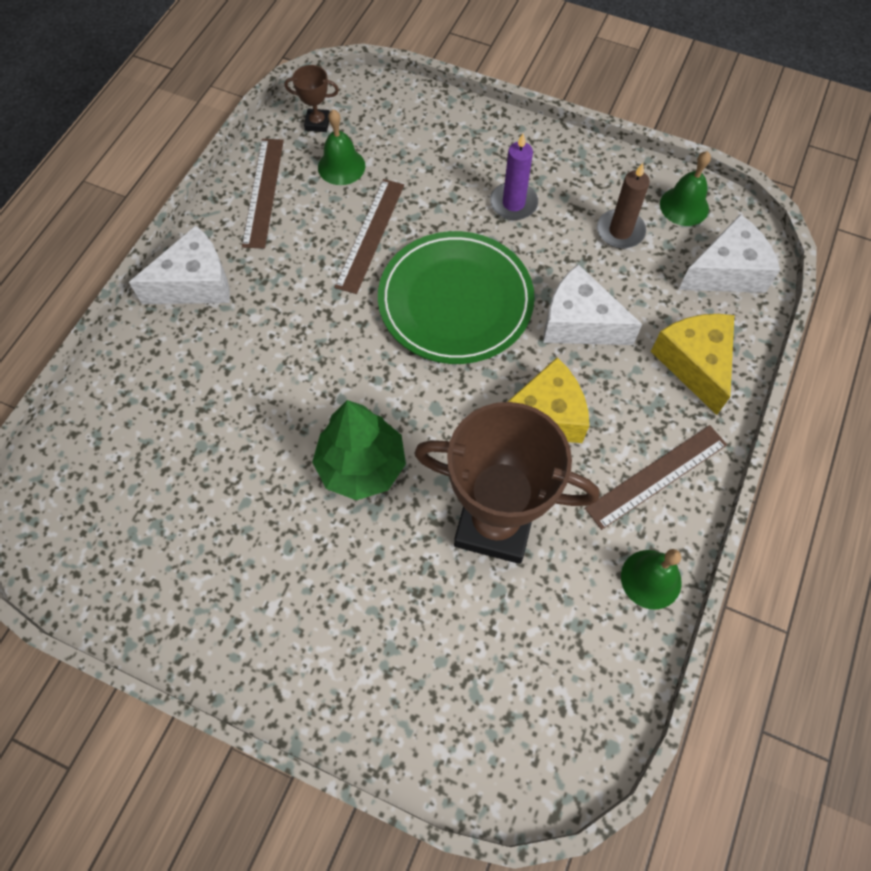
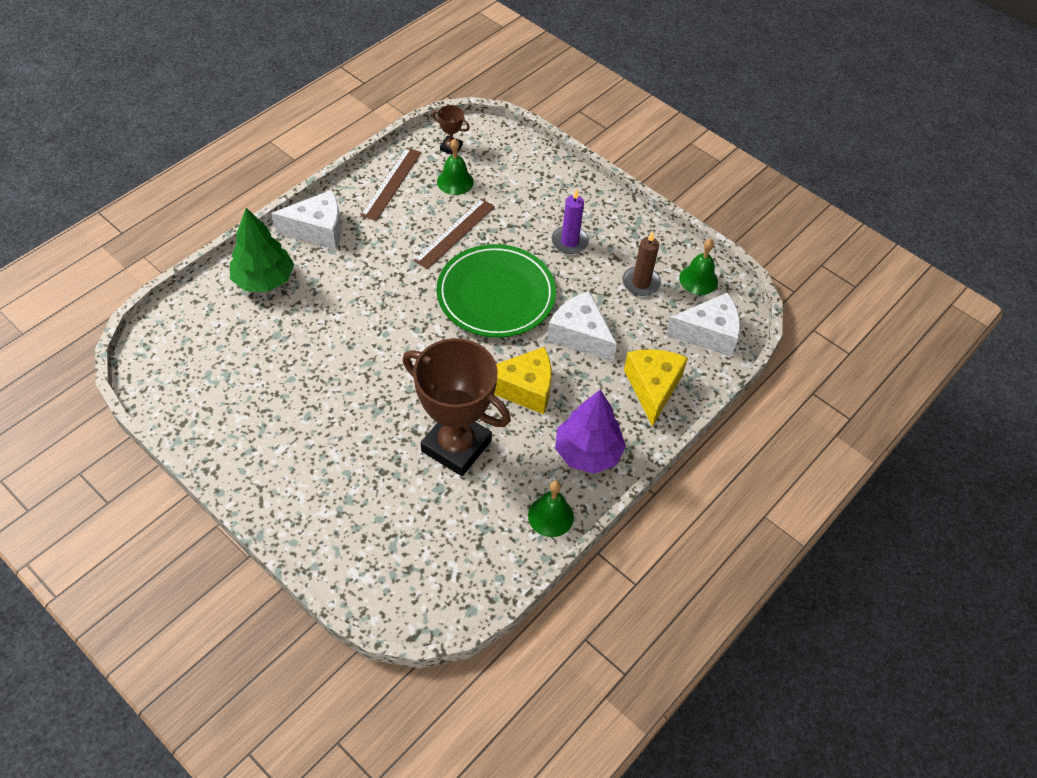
camera: 15 degrees right, 10 degrees down
(361, 466) = (380, 380): green tree -> green tree (264, 280)
(657, 476) = (587, 452): brown ruler -> purple tree

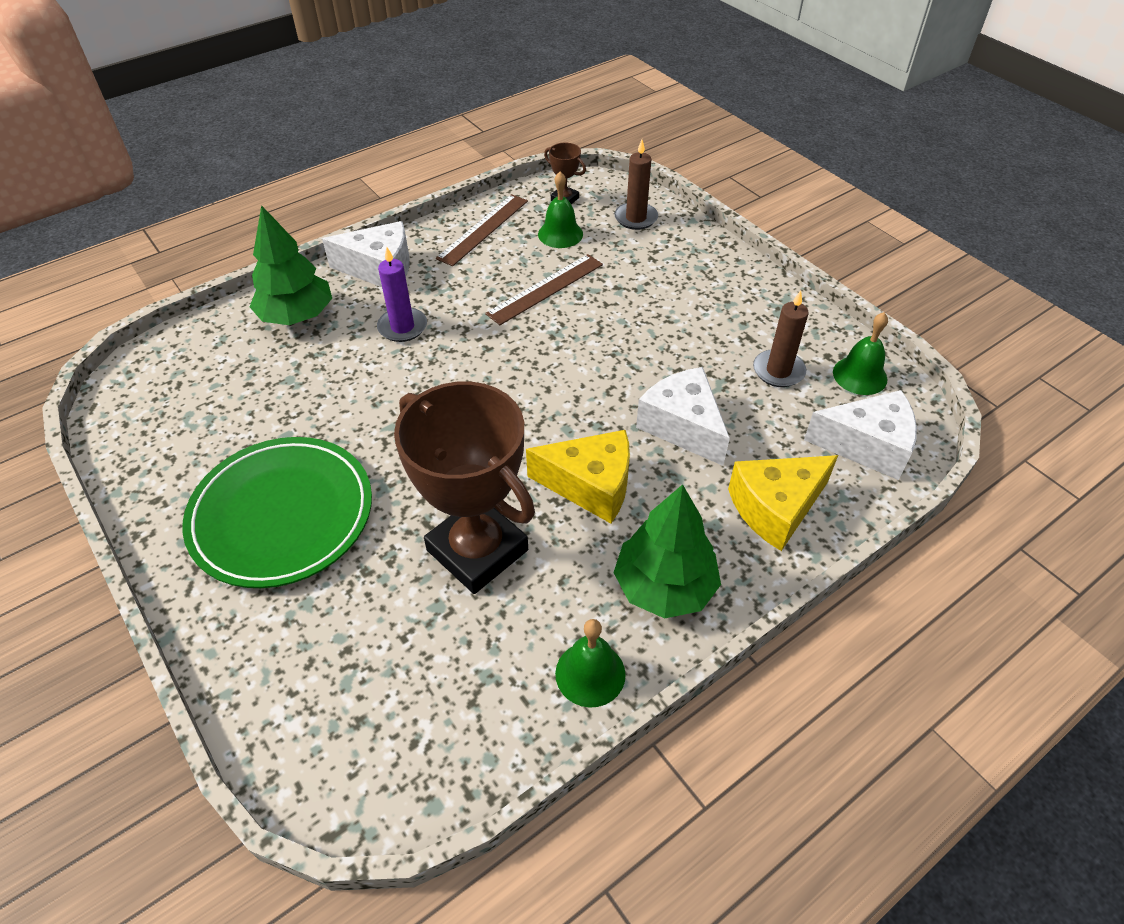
camera: 15 degrees right, 5 degrees down
(496, 294) = (580, 364): green plate -> green plate (282, 515)
(512, 160) = (636, 218): none -> brown candle
(569, 241) = (690, 312): purple candle -> purple candle (402, 327)
(587, 452) = (664, 586): purple tree -> green tree
(652, 388) = (775, 508): yellow cheese -> yellow cheese turned 135 degrees counterclockwise

